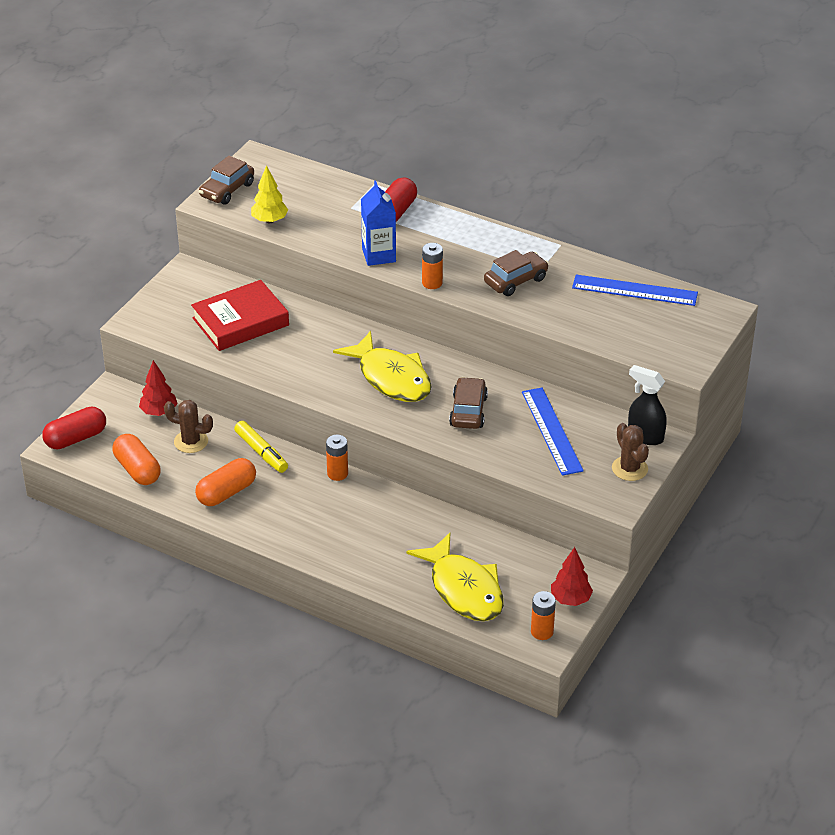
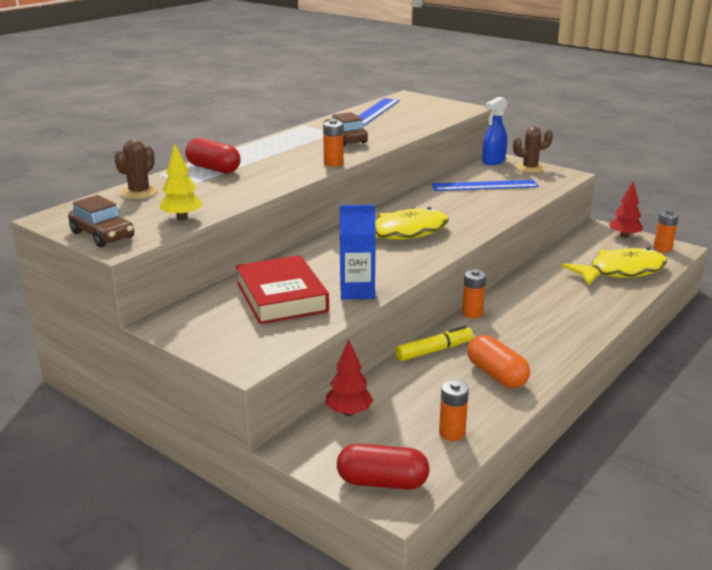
camera: 80 degrees left, 15 degrees down
(76, 438) = (382, 482): red capsule -> red capsule turned 60 degrees counterclockwise
(137, 470) = (452, 433): orange capsule -> orange battery
(191, 441) = (408, 393): brown cactus -> brown cactus (139, 193)
(379, 255) = (278, 178): blue carton -> blue carton (357, 291)
(468, 411) = (455, 209): brown car -> none
(645, 436) = (493, 161): black spray bottle -> blue spray bottle

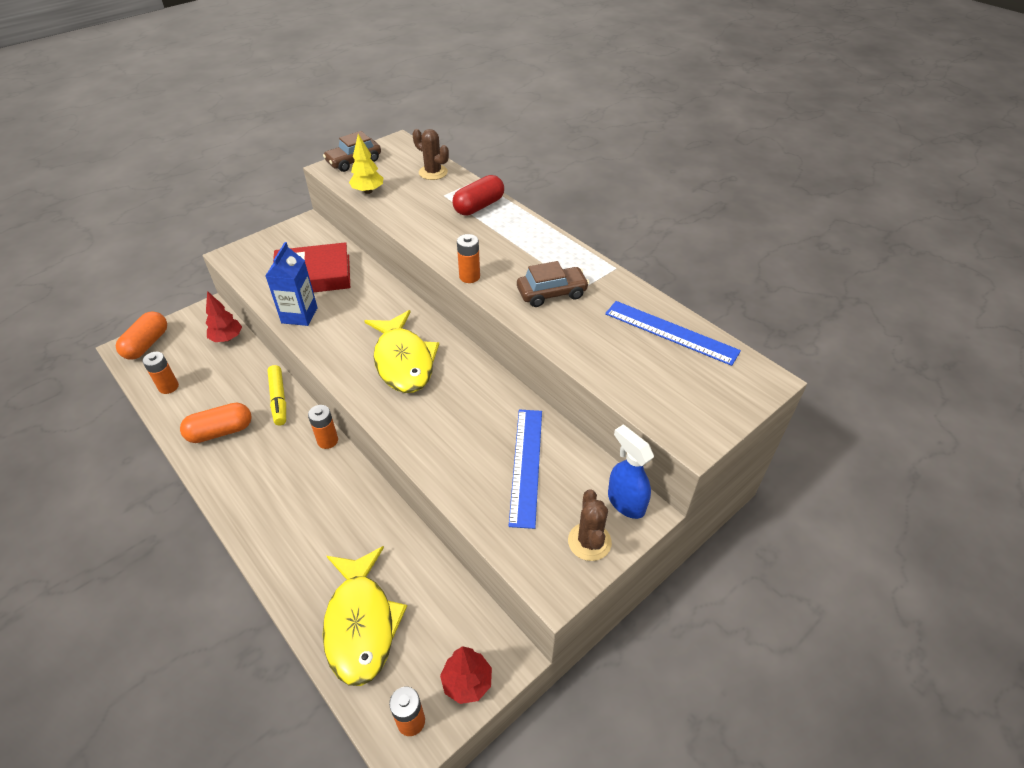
camera: 100 degrees right, 20 degrees up
(382, 482) = (147, 344): red capsule -> orange capsule

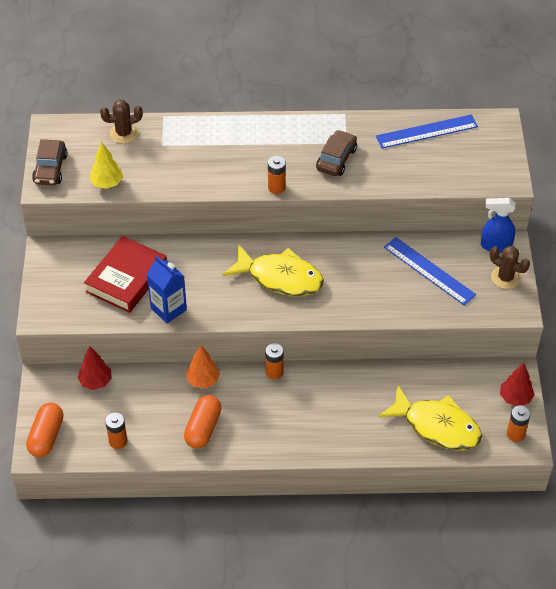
camera: 50 degrees left, 5 degrees up
(147, 344) = (46, 436): orange capsule -> orange capsule turned 45 degrees clockwise
(279, 399) = (203, 380): yellow marker -> orange tree
(479, 206) = (200, 135): red capsule -> none

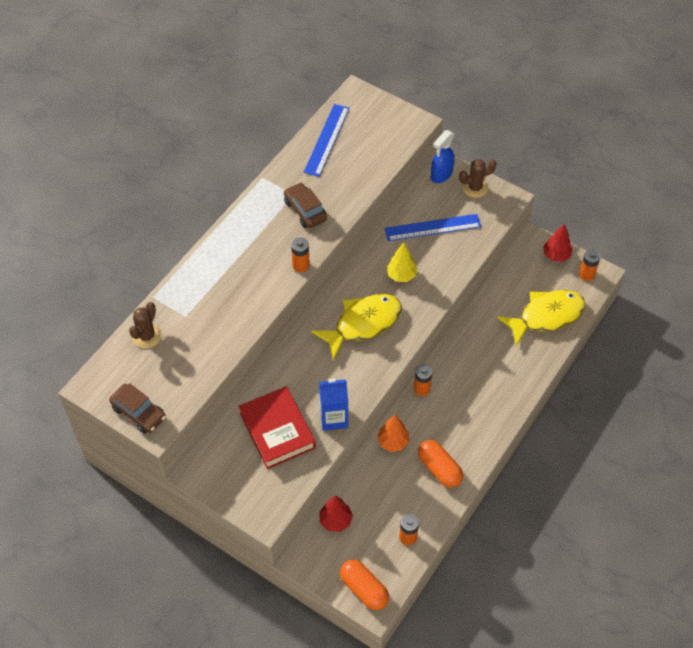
camera: 55 degrees left, 5 degrees up
(107, 183) = (193, 379): yellow tree -> yellow tree (401, 275)

